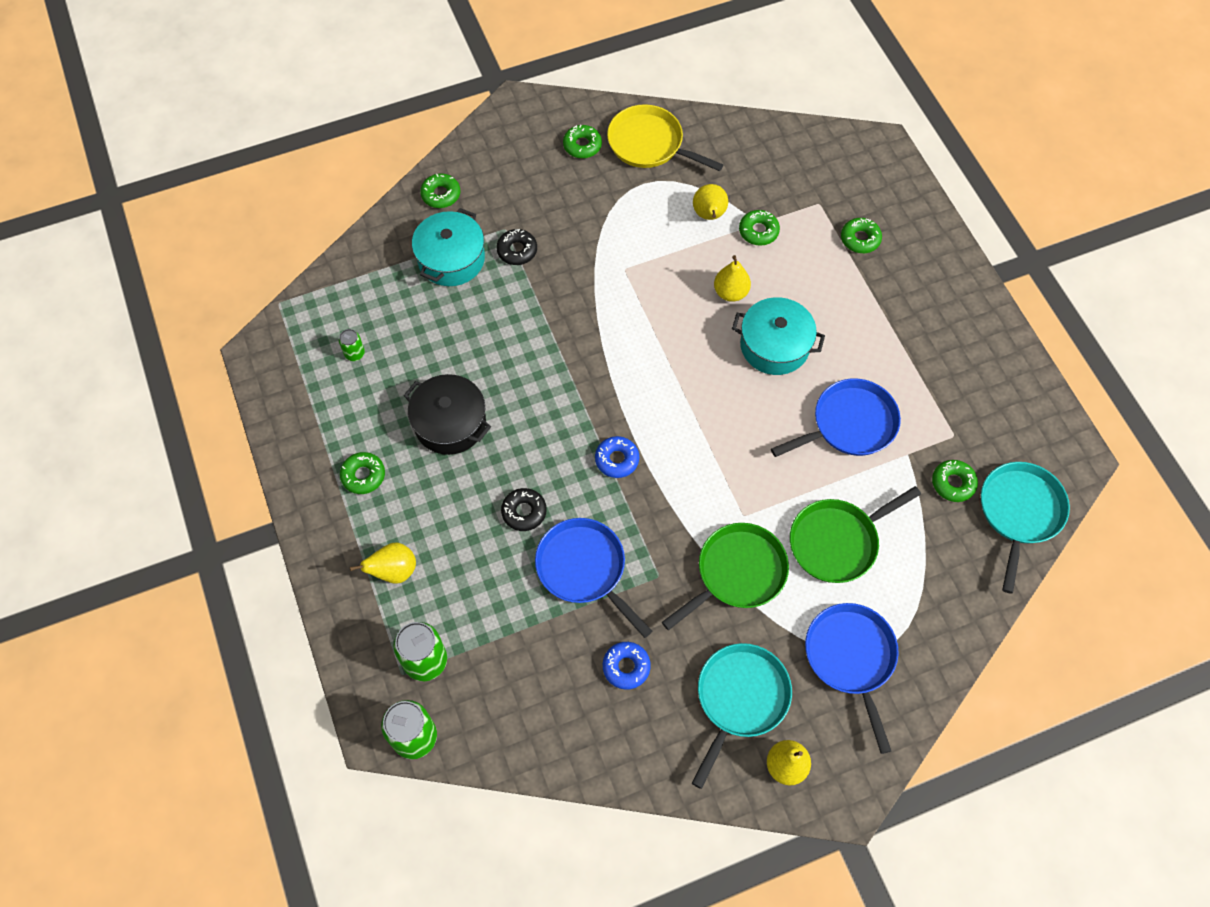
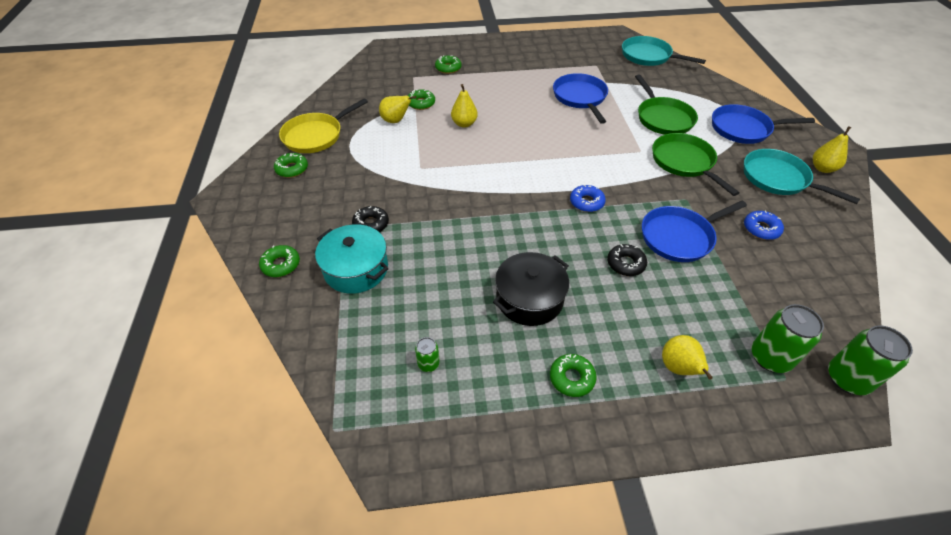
camera: 75 degrees left, 15 degrees down
(774, 345) = (513, 114): turquoise pot -> none
(953, 483) = (627, 72): green donut -> none

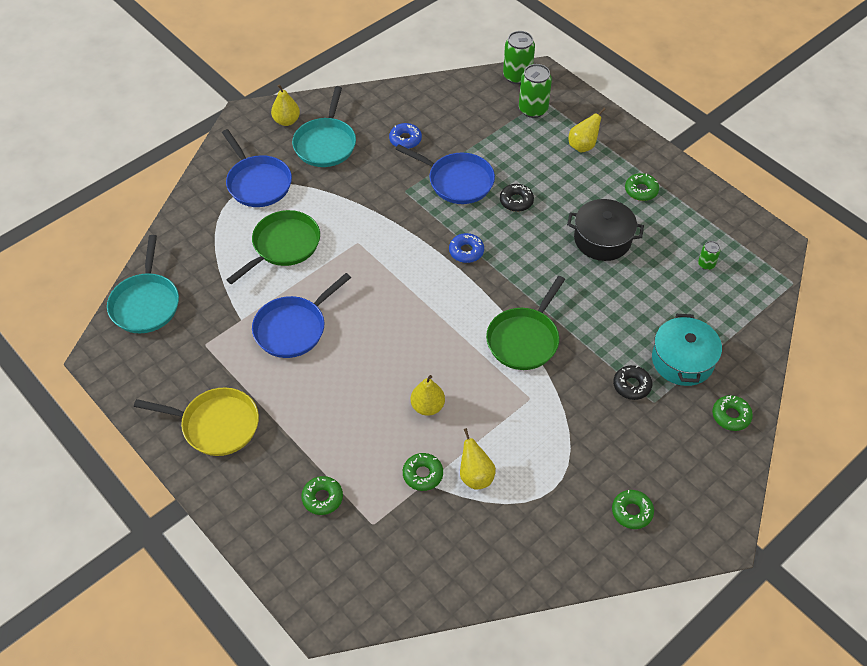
camera: 125 degrees left, 5 degrees up
(316, 136) = (567, 536): yellow pan -> yellow pan (216, 425)
(684, 162) = (350, 207): green pan -> green pan (524, 339)

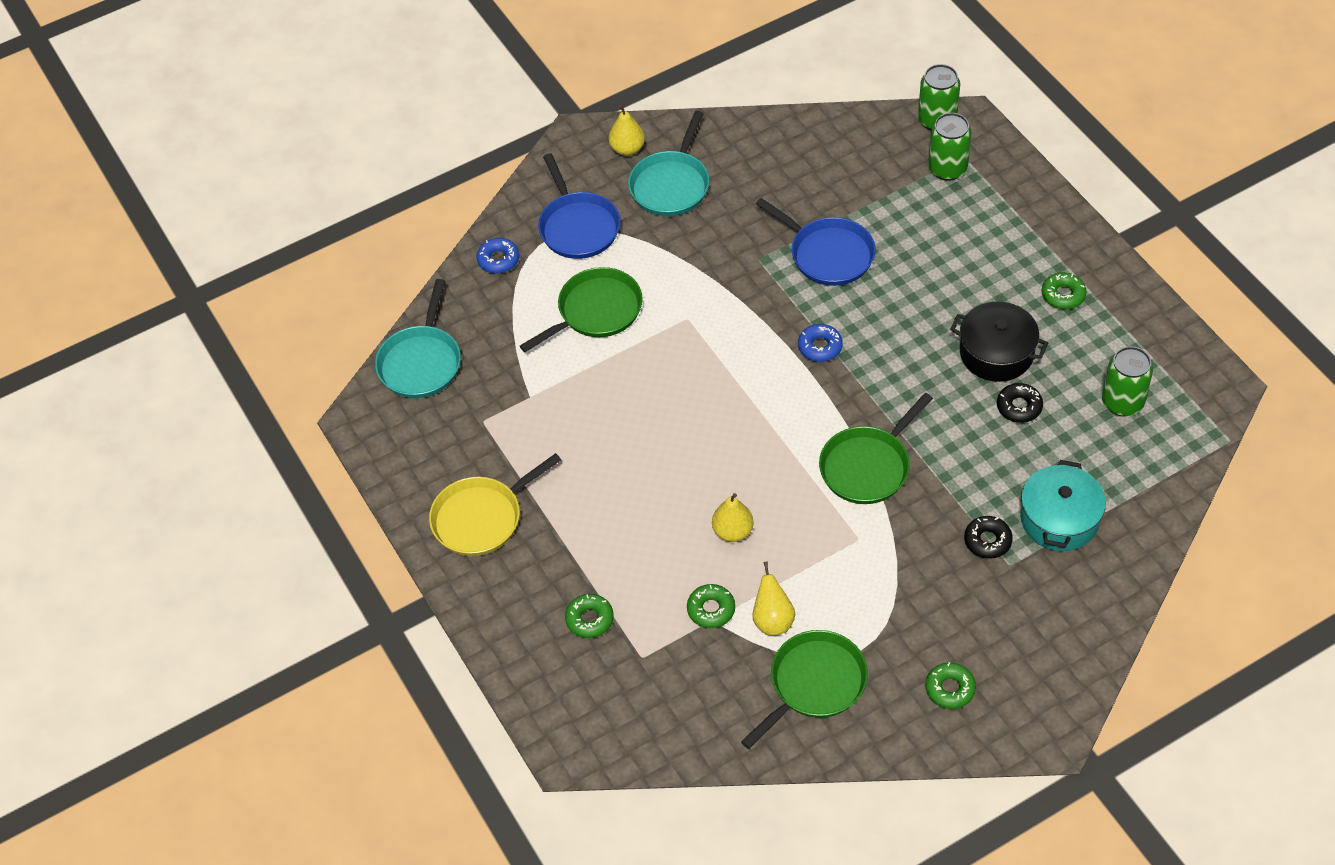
camera: 15 degrees right, 0 degrees up
(216, 425) = (481, 518): yellow pan -> yellow pan turned 120 degrees clockwise
(293, 328) = (590, 415): blue pan -> none
(405, 139) = (773, 191): blue donut -> blue donut (498, 260)
(516, 201) = (897, 289): black donut -> black donut (1019, 407)
(521, 525) = (814, 684): none -> green pan
(583, 146) = (1001, 226): yellow pear -> none
(706, 264) = (1122, 402): green can -> green can, size x1.90
(731, 416) = (1102, 595): green donut -> none

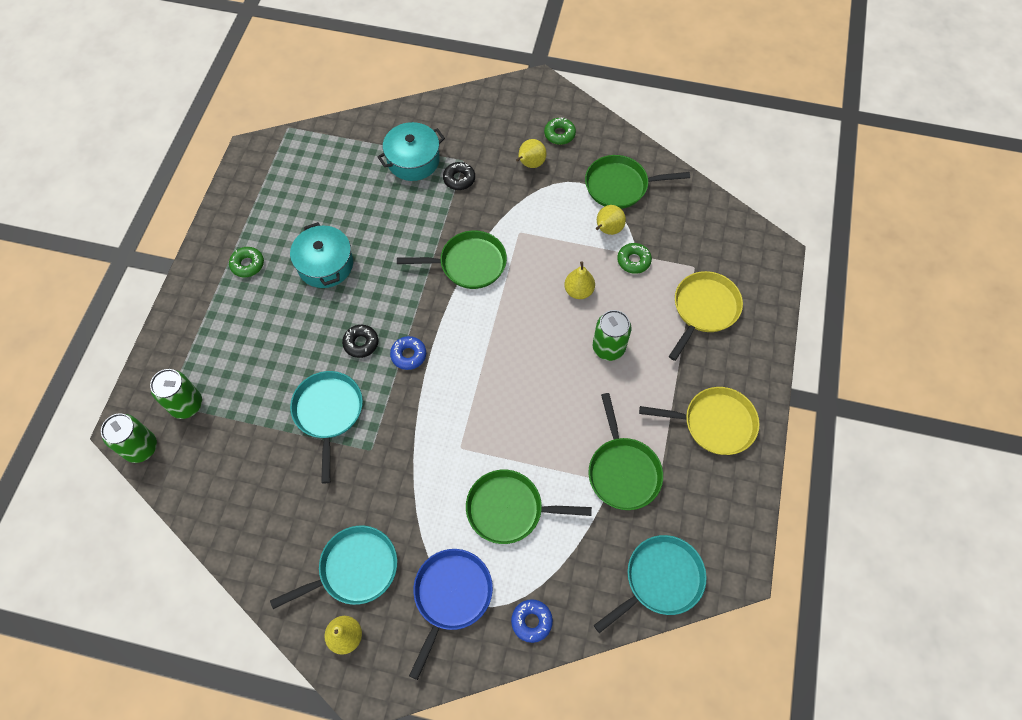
camera: 140 degrees left, 10 degrees up
(528, 413) = (622, 471): none -> green pan
(589, 619) = (704, 309): green donut -> yellow pan
(828, 254) = (328, 413): blue pan -> turquoise pan
(937, 623) = (530, 164): none -> yellow pear
(996, 353) = (325, 264): black pot -> turquoise pot
(1019, 407) = (355, 227): black donut -> black donut (361, 343)
(1122, 402) = (305, 185): green can -> green can (608, 348)

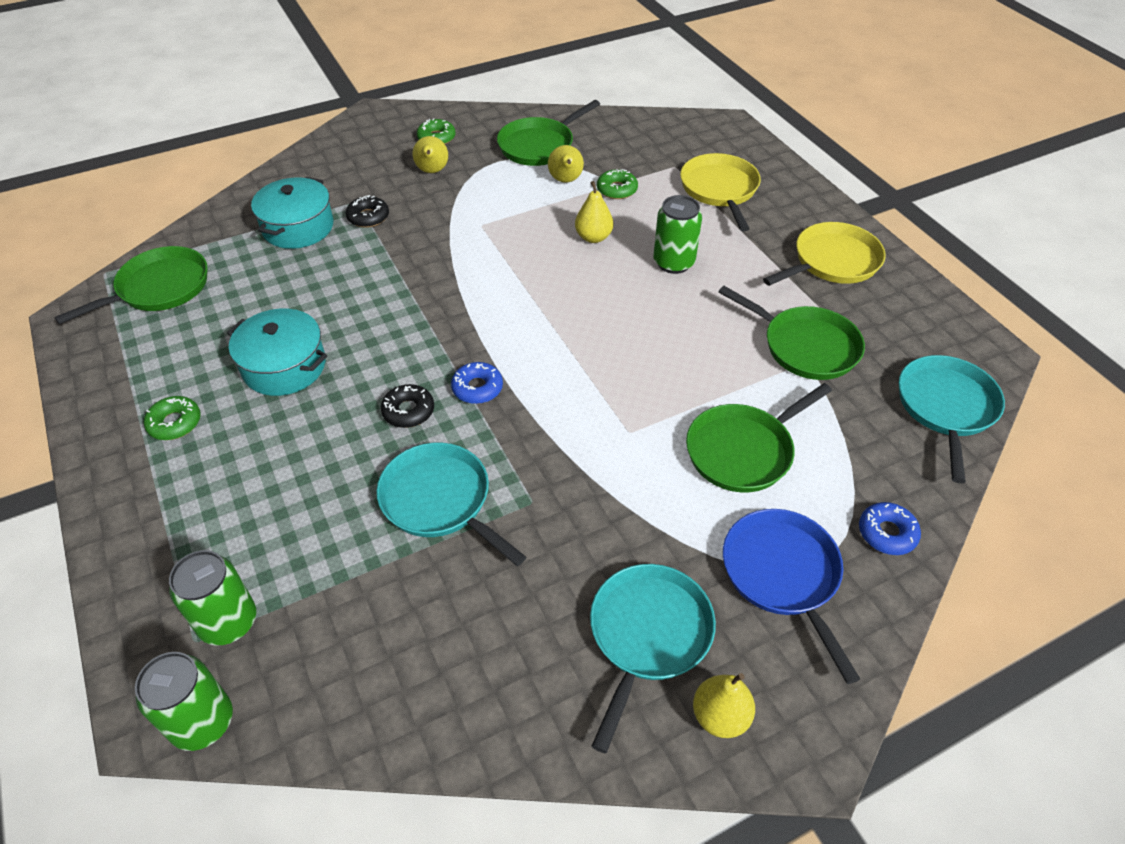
camera: 40 degrees left, 15 degrees down
(469, 264) = (456, 276): green pan -> green pan (159, 288)

